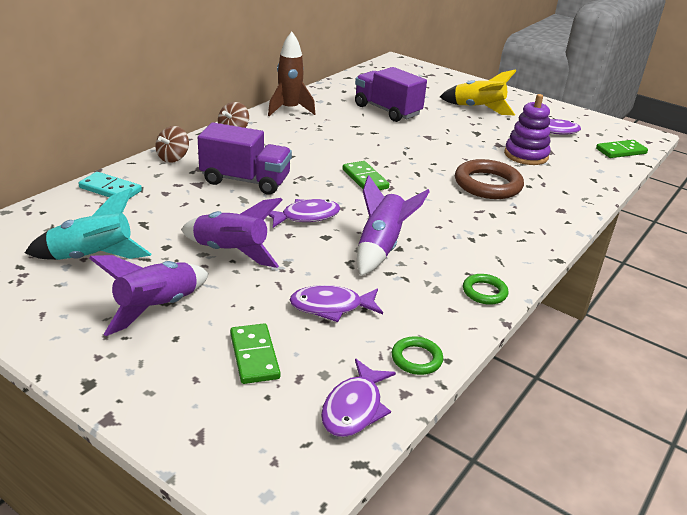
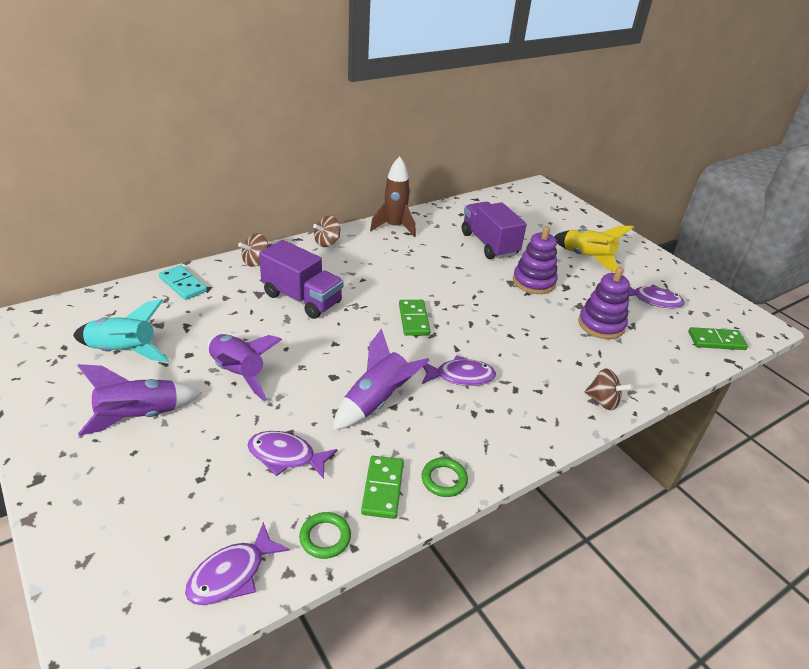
camera: 20 degrees right, 5 degrees up
(254, 356) = (184, 490): green domino -> green domino (383, 488)
(306, 216) = (330, 350): purple fish -> purple fish (460, 376)
(447, 133) = (533, 282): none -> purple stacking toy
(488, 184) = (535, 352): brown ring -> none
(568, 209) = (603, 401): none -> brown spinning top

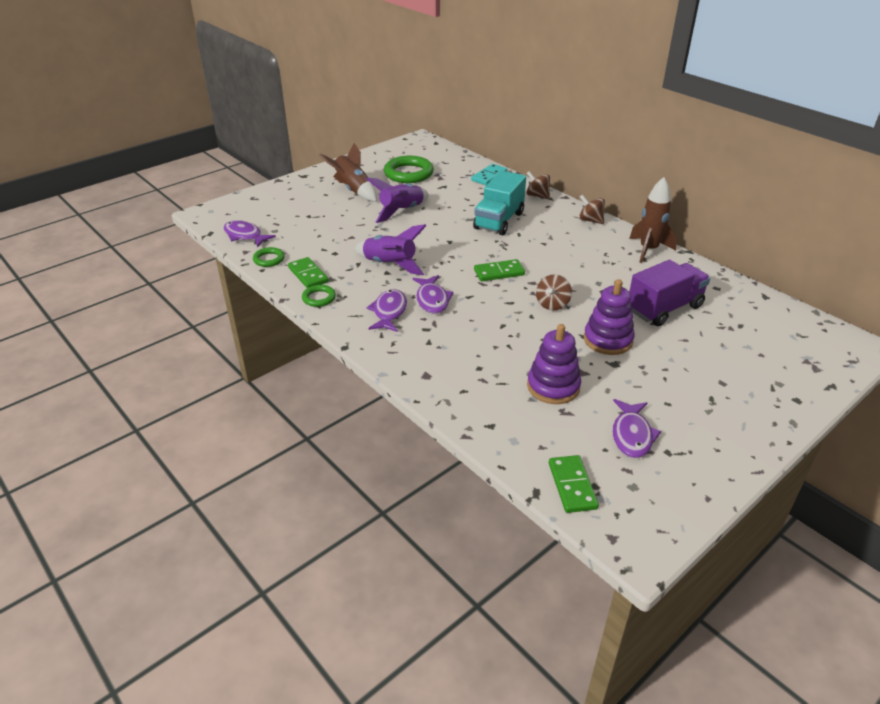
camera: 85 degrees right, 0 degrees up
(123, 351) = (408, 173): turquoise rocket -> green ring
(139, 416) = (353, 190): purple rocket -> brown rocket
(286, 456) = (330, 238): purple fish -> purple fish (389, 312)
(302, 299) = (499, 221): purple truck -> turquoise truck
(383, 488) = (308, 275): green domino -> green domino turned 60 degrees clockwise
(587, 258) = (693, 383): yellow rocket -> none
(603, 401) = (426, 380): brown spinning top -> brown spinning top (552, 304)

